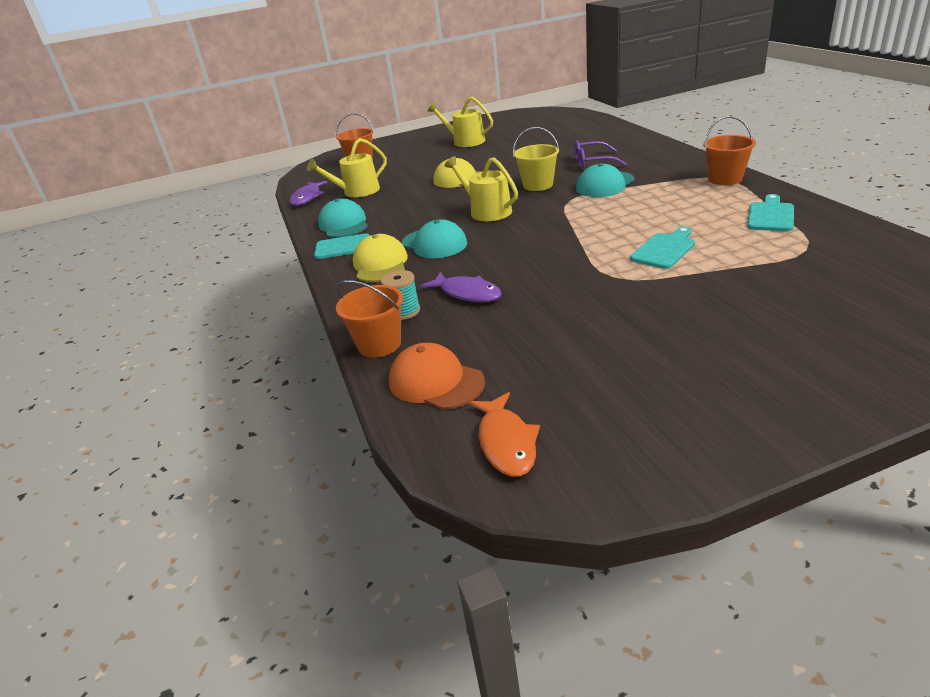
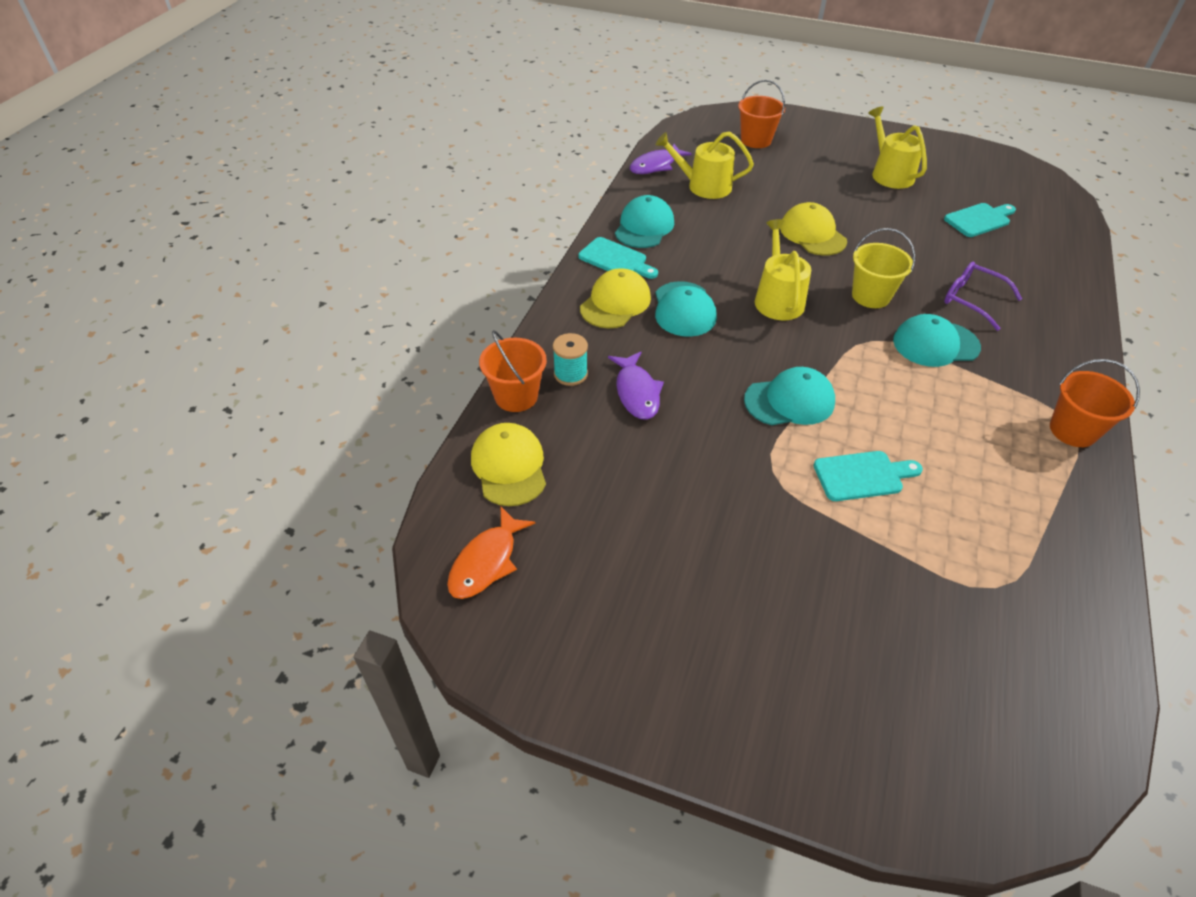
camera: 35 degrees right, 15 degrees up
(436, 382) = (509, 467): orange cap -> yellow cap
(569, 245) = (789, 401): none -> turquoise cap
(770, 215) = (1034, 517): turquoise cutting board -> turquoise cutting board (979, 219)

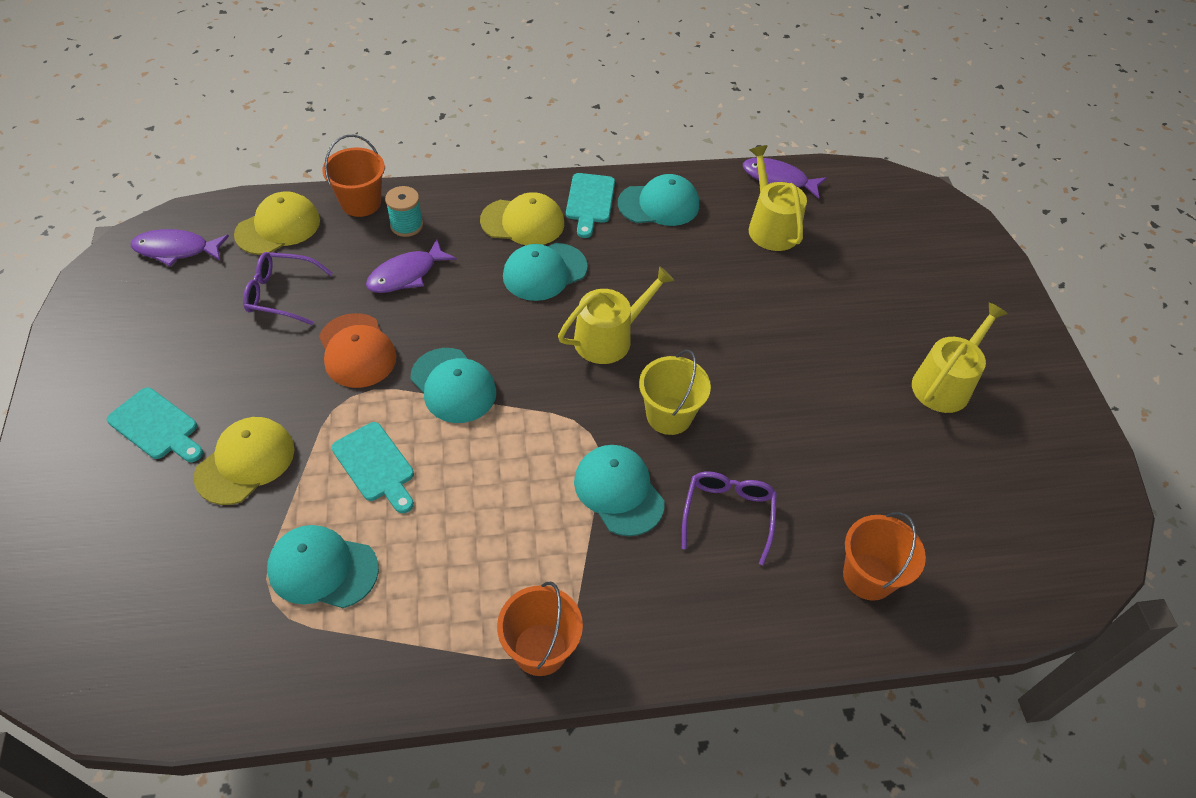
camera: 60 degrees right, 5 degrees up
(486, 561) = (176, 250): orange fish -> purple fish
(610, 488) = (281, 294): none -> purple glasses
(717, 452) = (357, 351): none -> orange cap
(756, 140) = (906, 243): orange bucket -> orange bucket (868, 576)
(812, 234) = (750, 339): yellow cap -> yellow cap (245, 462)
(968, 542) = (322, 569): none -> turquoise cap
(979, 219) = (915, 496): turquoise cutting board -> turquoise cutting board (156, 426)

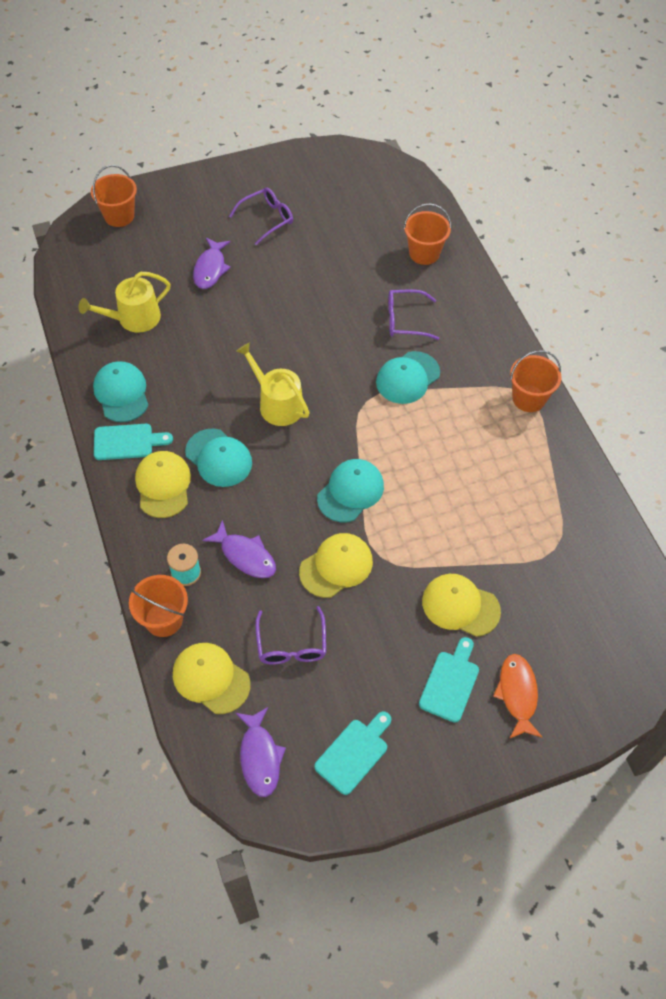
camera: 100 degrees left, 5 degrees up
(102, 491) = (517, 694): none -> orange fish
(322, 569) = (522, 527): turquoise cap -> none
(357, 351) = (336, 566): orange cap -> yellow cap
(376, 465) = (434, 521): turquoise cutting board -> turquoise cutting board (354, 753)
(669, 415) = (338, 359): yellow bucket -> none
(778, 179) = (75, 318): purple fish -> purple fish (210, 269)
(945, 383) = (267, 219): yellow watering can -> purple glasses
(947, 233) = (119, 216): none -> orange bucket

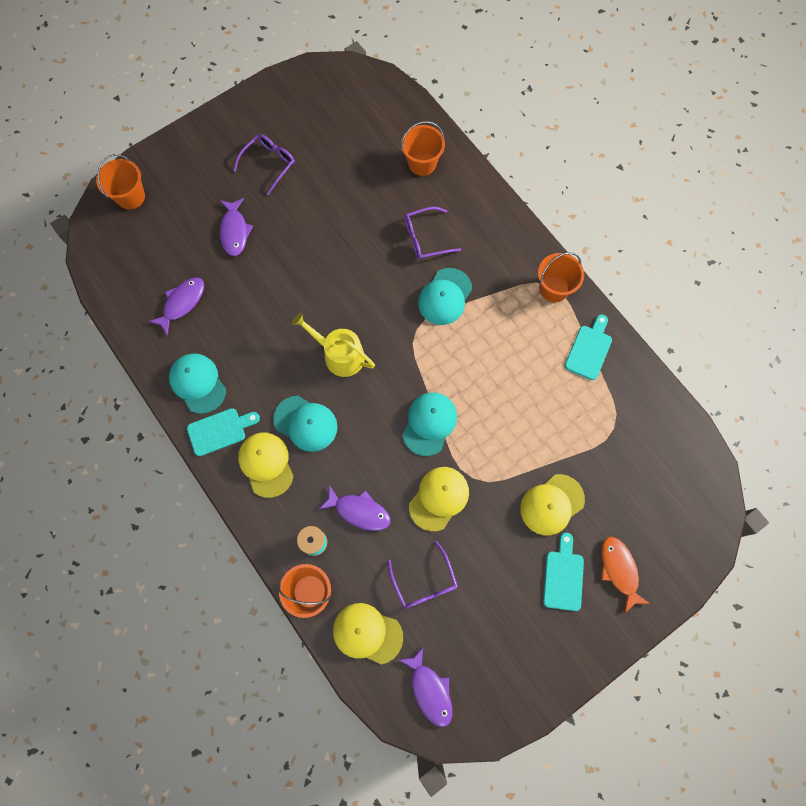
camera: 15 degrees left, 15 degrees up
(133, 318) = (182, 303): yellow watering can -> purple fish
(354, 753) = (504, 663): turquoise cutting board -> turquoise cutting board (589, 349)
(460, 606) = (552, 504): yellow cap -> yellow cap turned 45 degrees counterclockwise

